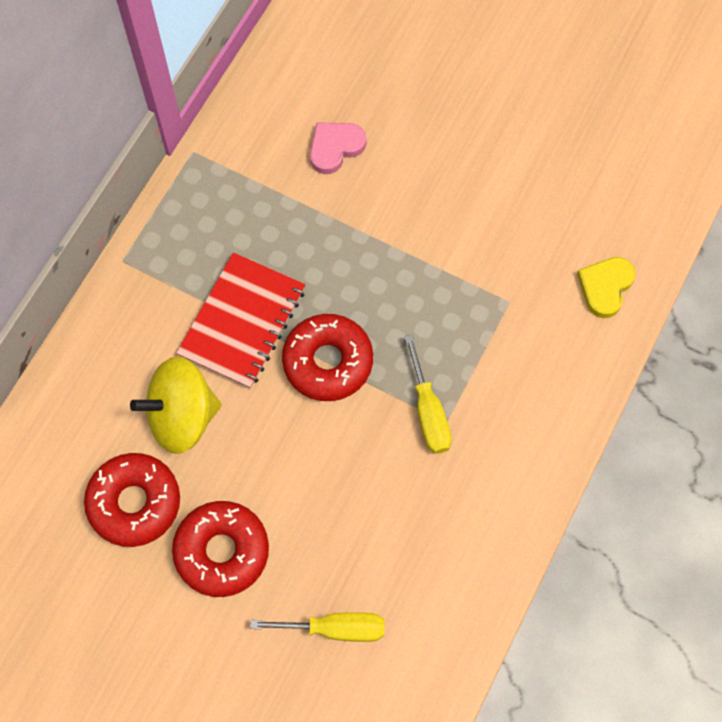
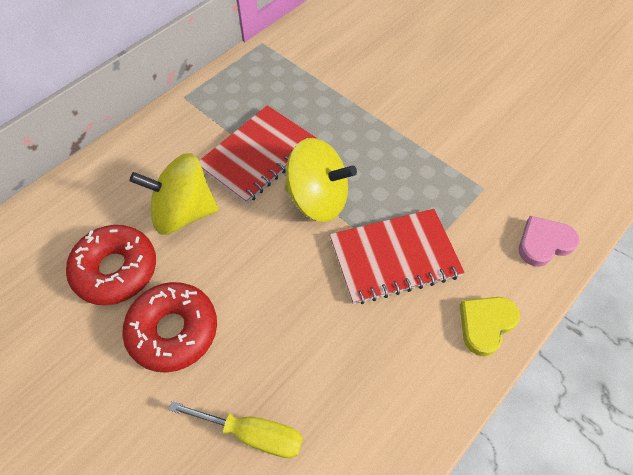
camera: 15 degrees right, 10 degrees down
(328, 362) = (318, 199): red donut -> yellow spinning top
(335, 148) = (367, 59): pink heart -> pink heart (544, 243)
(428, 412) = (394, 257): yellow screwdriver -> red notebook
(605, 287) = (571, 195): yellow heart -> yellow heart (485, 324)

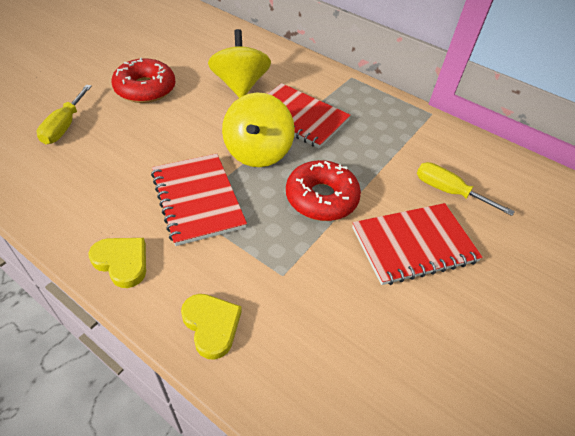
camera: 80 degrees right, 10 degrees down
(116, 270) = (193, 63): red donut -> red donut (321, 198)
(376, 56) = (448, 191): none -> yellow screwdriver
(441, 92) = (413, 245): none -> red notebook
(544, 243) = (211, 325): pink heart -> yellow heart

